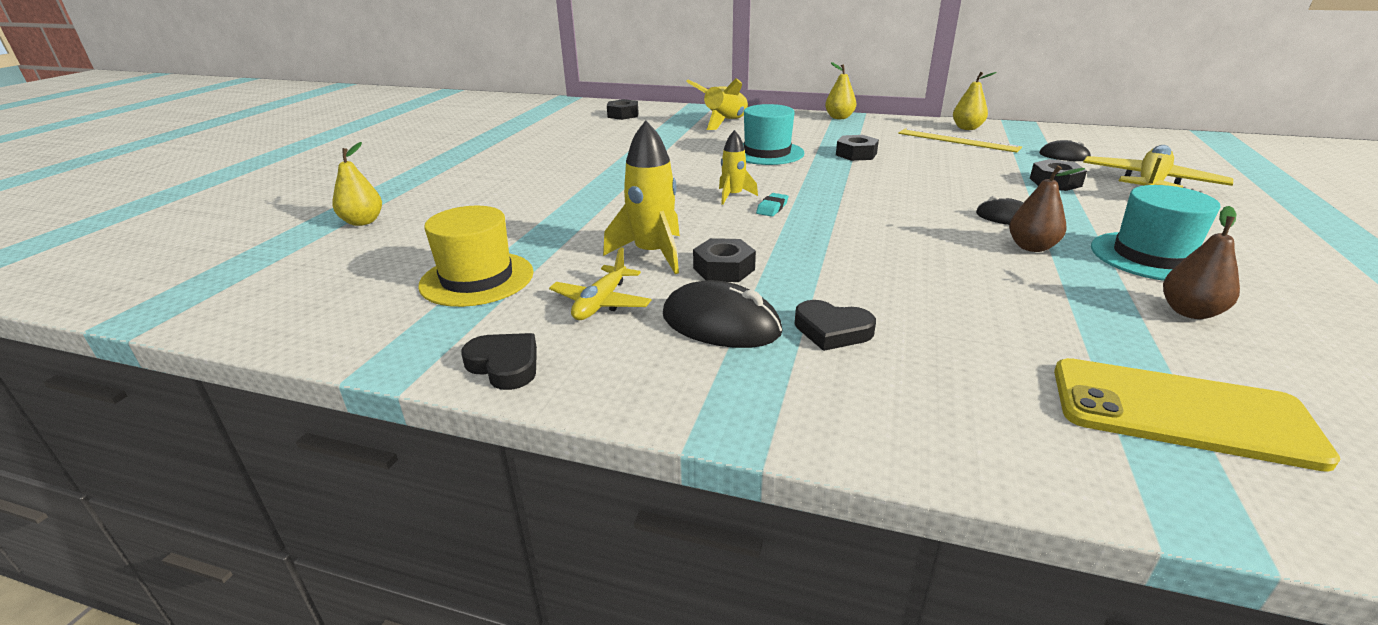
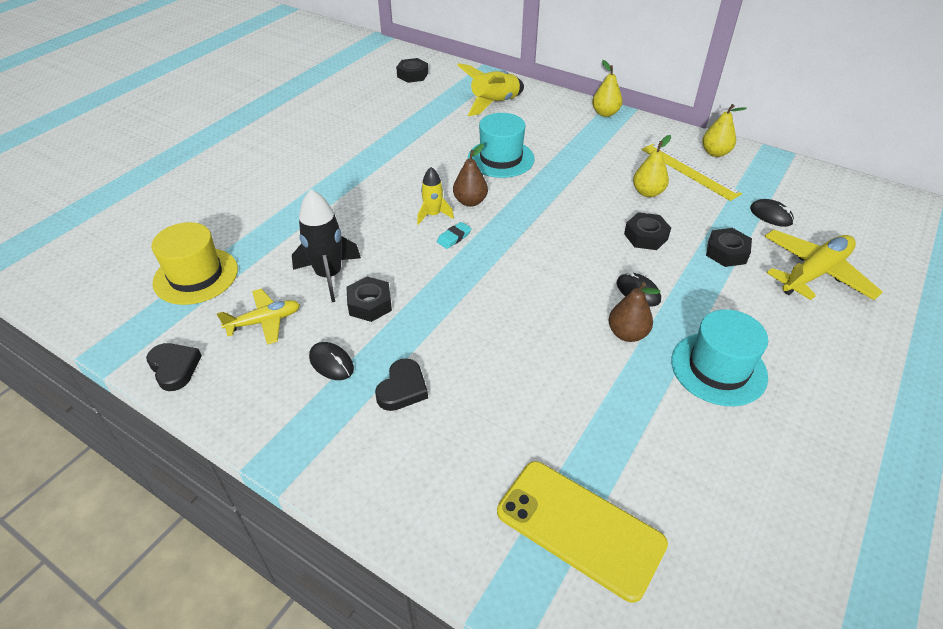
camera: 15 degrees right, 15 degrees up
(363, 222) = (147, 191): yellow pear -> yellow pear (647, 192)
(601, 303) = (264, 321): yellow plane -> yellow plane turned 150 degrees counterclockwise
(652, 254) = (329, 275): yellow rocket -> black rocket
(721, 324) = (331, 363): black mouse -> black mouse, size x0.60
(832, 330) = (402, 389): black heart -> black heart turned 105 degrees counterclockwise
(856, 154) = (578, 175): black nut -> black nut (646, 236)
(1190, 312) = (686, 437): brown pear -> brown pear (470, 201)

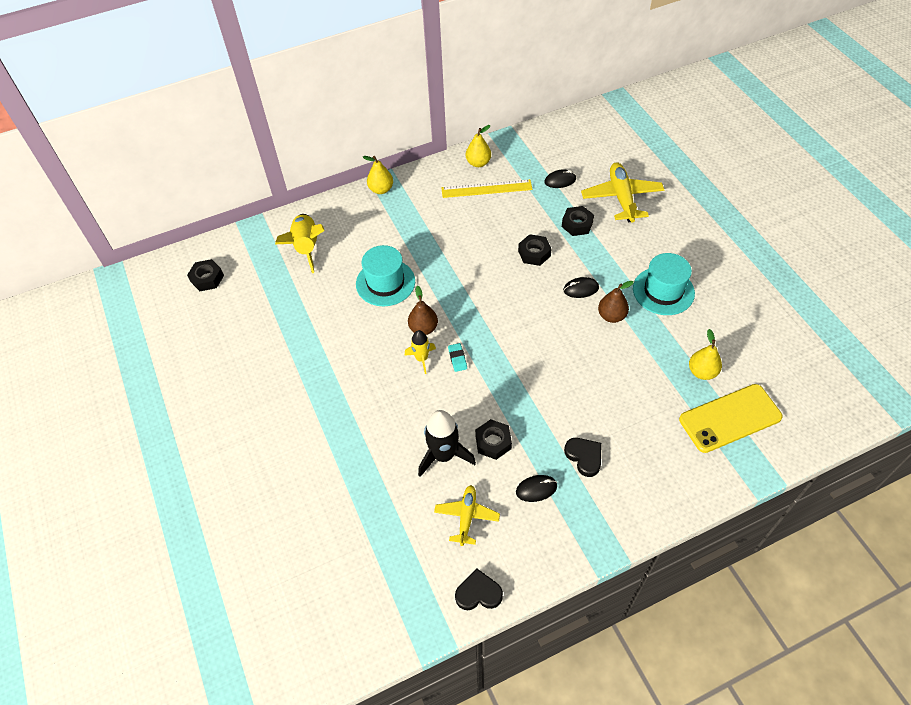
camera: 55 degrees left, 10 degrees up
(196, 276) = (379, 549): yellow hat -> none
(647, 192) = (491, 224): yellow pear -> yellow pear (702, 372)

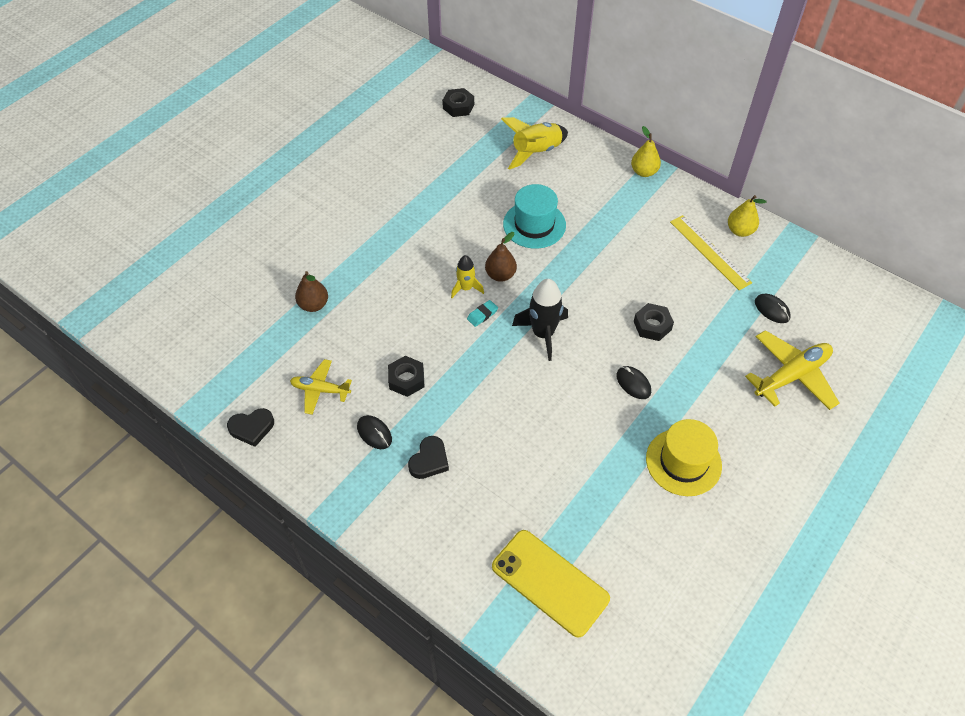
camera: 60 degrees right, 0 degrees up
(443, 455) = (373, 347): black rocket -> black rocket (543, 334)
(467, 516) = (320, 390): yellow plane -> yellow plane turned 150 degrees counterclockwise
(478, 593) = (252, 428): black heart -> black heart turned 105 degrees clockwise
(577, 224) = (720, 348): black nut -> none
(611, 316) = (616, 424): brown pear -> brown pear (313, 305)
(663, 291) = (683, 462): turquoise hat -> yellow hat
(702, 372) = (595, 535): yellow pear -> none

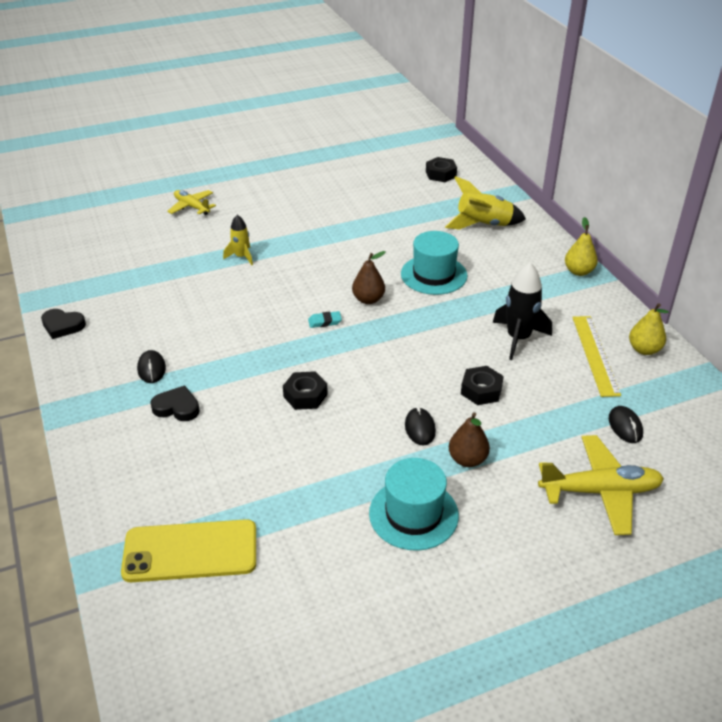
camera: 30 degrees right, 15 degrees down
(313, 305) = (191, 264): brown pear -> brown pear (467, 459)
(320, 390) = (139, 322): yellow plane -> yellow plane (192, 207)
(406, 379) = (215, 342): black nut -> black nut (305, 395)
(429, 460) = (177, 407): black heart -> black heart turned 135 degrees counterclockwise
(466, 288) = (328, 298): yellow rocket -> yellow rocket (241, 257)
(543, 334) = (367, 356): black rocket -> black rocket (518, 338)
(550, 582) = (190, 551): yellow phone -> yellow phone turned 75 degrees counterclockwise
(683, 462) = (413, 514): yellow hat -> turquoise hat

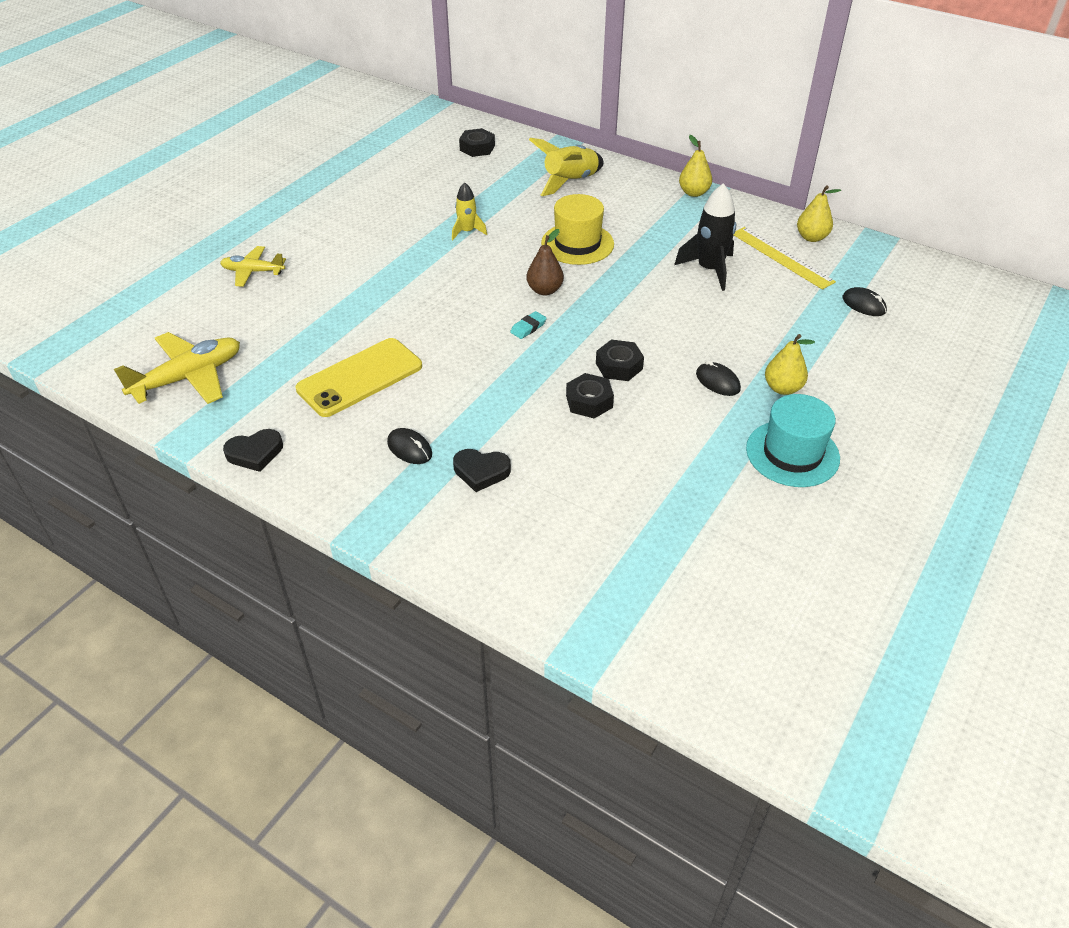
camera: 35 degrees left, 5 degrees up
(177, 407) = (481, 472): black heart -> black heart turned 150 degrees counterclockwise
(190, 551) = (650, 588): yellow phone -> yellow phone (360, 377)
(241, 257) = (371, 301): yellow rocket -> yellow rocket (467, 231)
(434, 275) = (577, 244): turquoise hat -> yellow hat
(467, 459) = (782, 388): brown pear -> yellow pear
(481, 390) = (729, 326): black nut -> black nut (619, 366)
(600, 491) = (901, 363): yellow plane -> yellow plane (188, 378)

